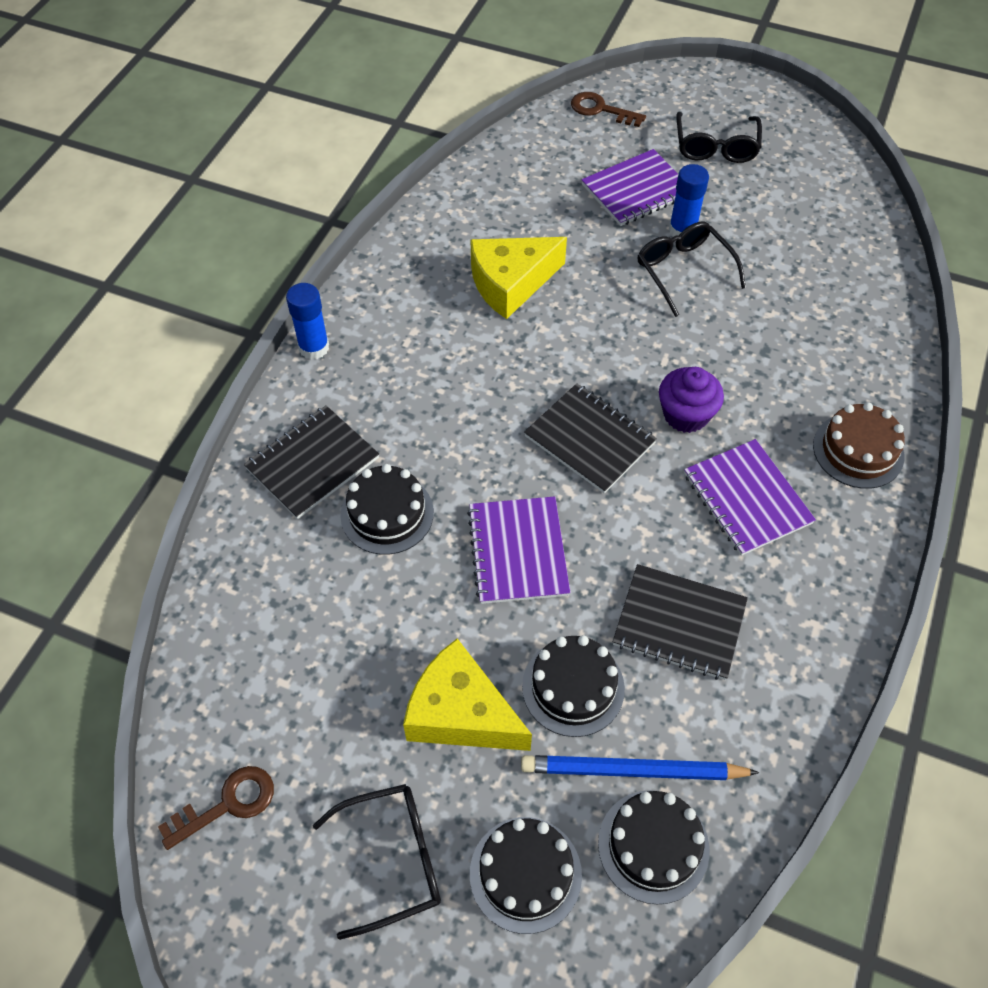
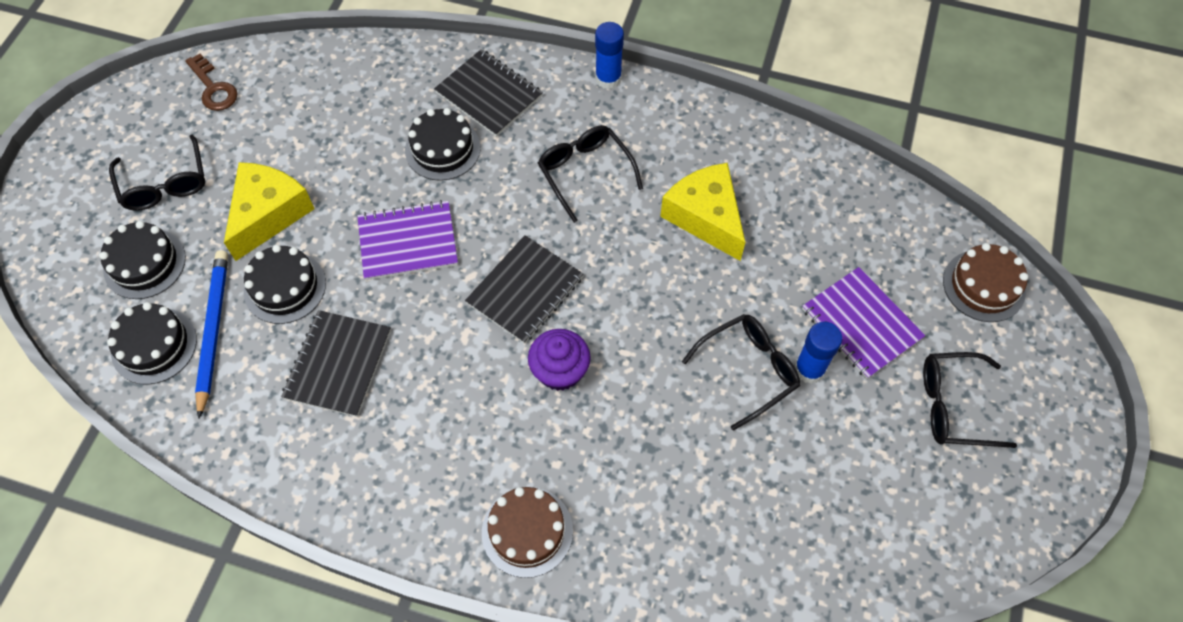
camera: 85 degrees right, 5 degrees up
(442, 377) = (585, 173): none -> black glasses
(601, 110) = (983, 286): brown key -> brown cake
(746, 499) = (465, 423): purple notebook -> none

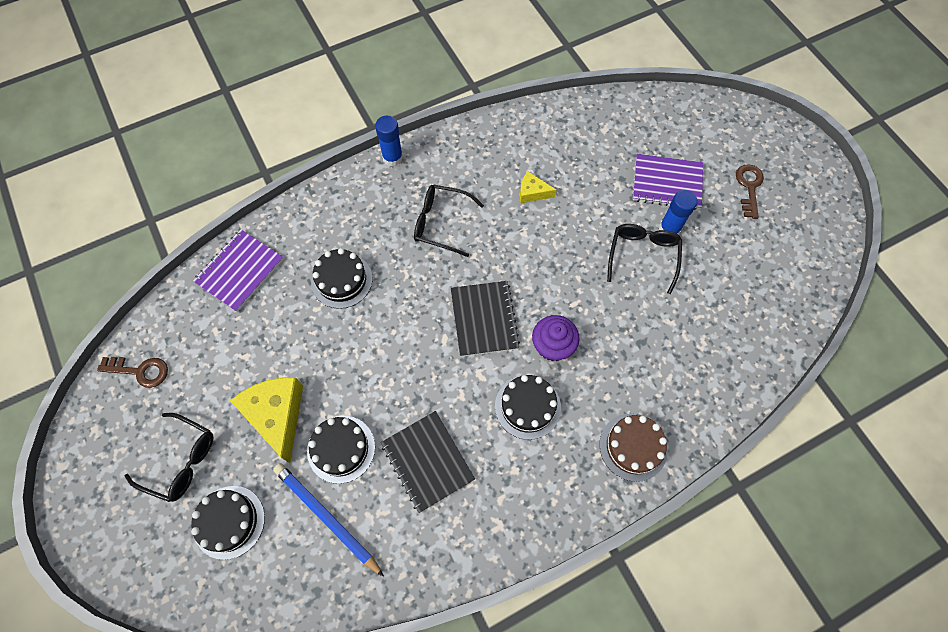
camera: 45 degrees left, 5 degrees up
(154, 345) = (298, 564): black cake -> black cake (527, 406)
(408, 242) = (385, 353): purple notebook -> purple notebook (239, 271)
(489, 94) = (332, 224): black notebook -> none
(705, 217) = (532, 192): yellow cheese -> yellow cheese, size x0.52
(953, 406) = (749, 187): black glasses -> brown key
(983, 286) = (698, 114): brown cake -> none

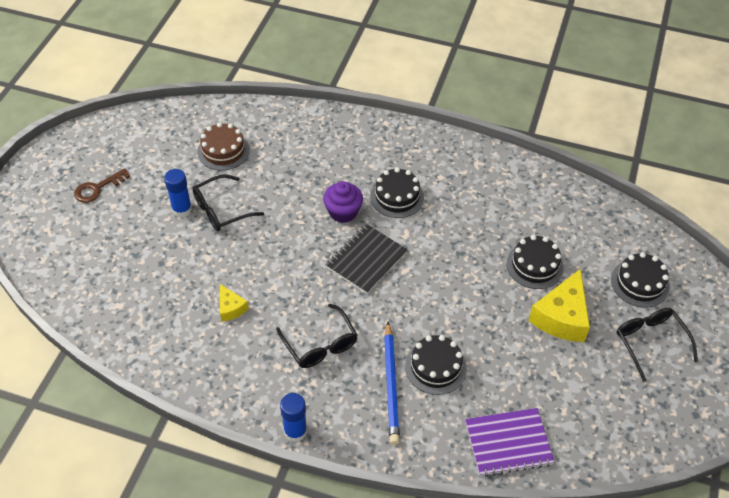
camera: 135 degrees left, 15 degrees down
(140, 371) = (644, 429): brown key -> none
(327, 517) = (574, 239): blue pencil -> blue pencil (391, 384)
(427, 461) = (487, 218): black notebook -> none
(633, 447) = (363, 136): brown cake -> brown cake (223, 151)
(667, 183) = (139, 234): purple notebook -> none

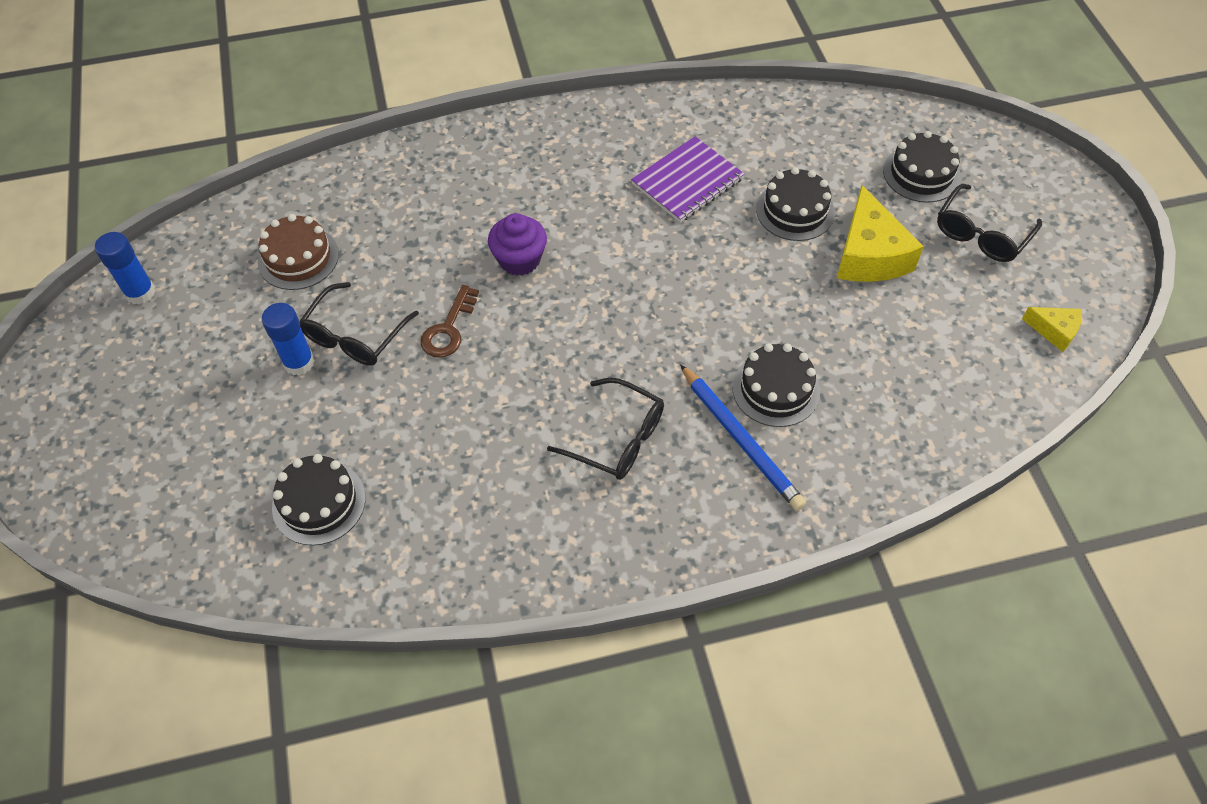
camera: 30 degrees left, 5 degrees up
(97, 188) = (151, 395): brown key -> brown key (448, 329)
(231, 308) = (466, 455): yellow cheese -> yellow cheese (1054, 331)
(295, 431) = (669, 564): blue glue stick -> blue glue stick (140, 293)
(366, 260) = (594, 304): black notebook -> none
(397, 197) = (572, 208): black cake -> black cake (319, 502)
(508, 443) = (923, 432): purple notebook -> purple notebook (687, 182)
(650, 342) = (981, 234): black glasses -> black glasses turned 90 degrees counterclockwise

